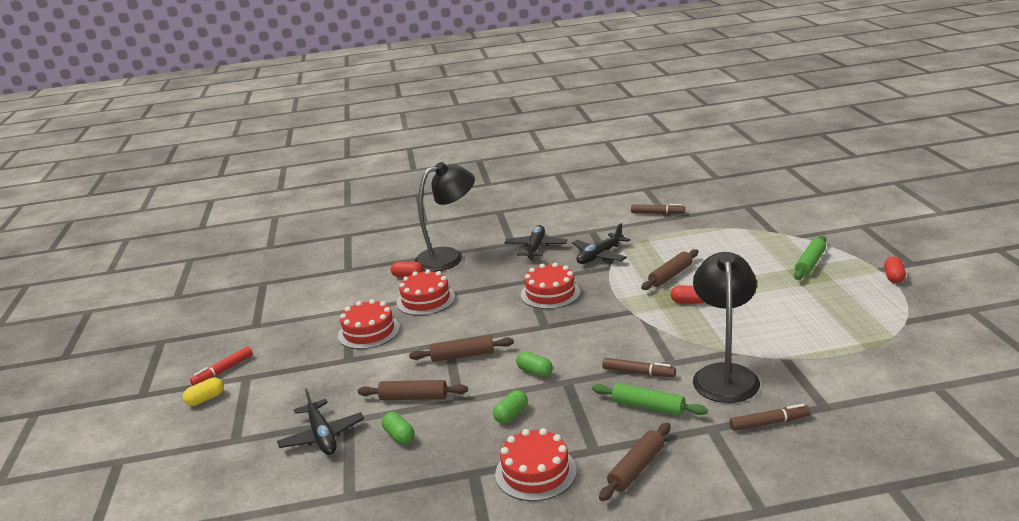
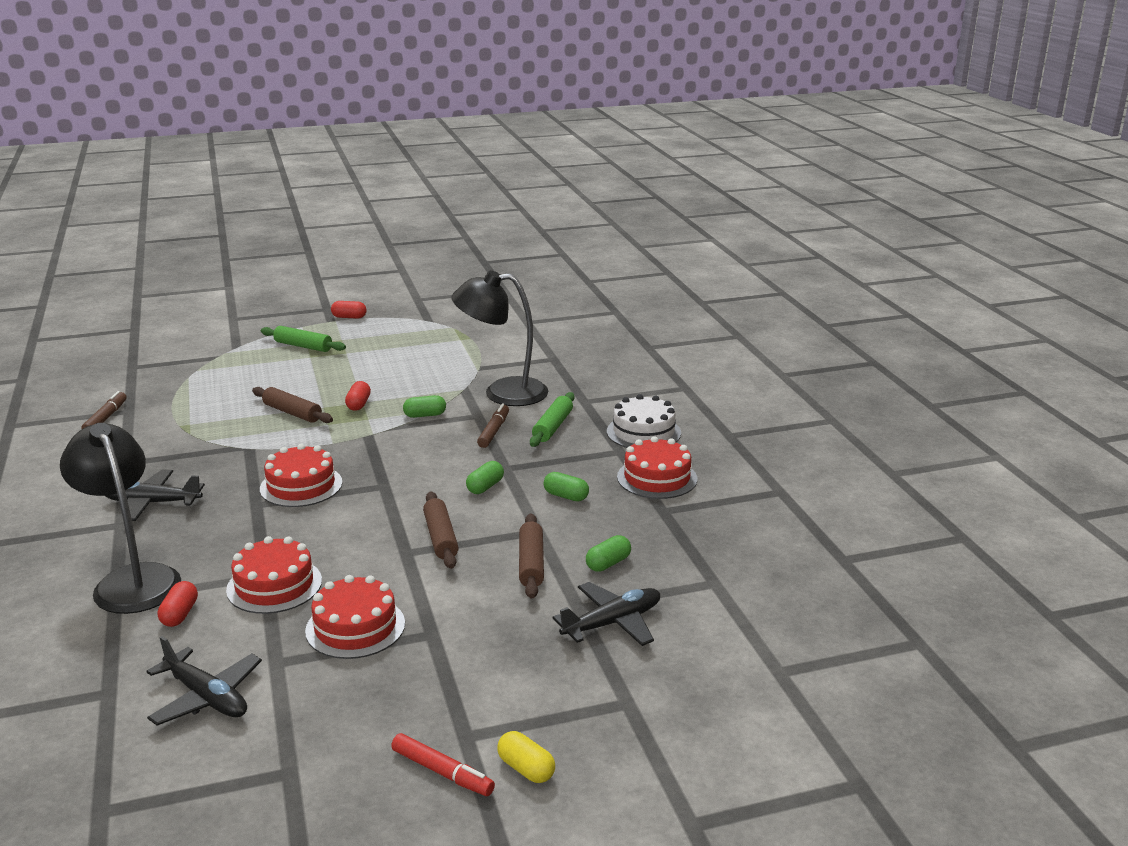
camera: 100 degrees left, 0 degrees up
(599, 255) = (211, 455): black plane -> black plane (207, 697)
(636, 468) = (643, 432): brown rolling pin -> white cake
(670, 335) = (425, 415): none -> green capsule
(769, 423) = (576, 379): brown marker -> none

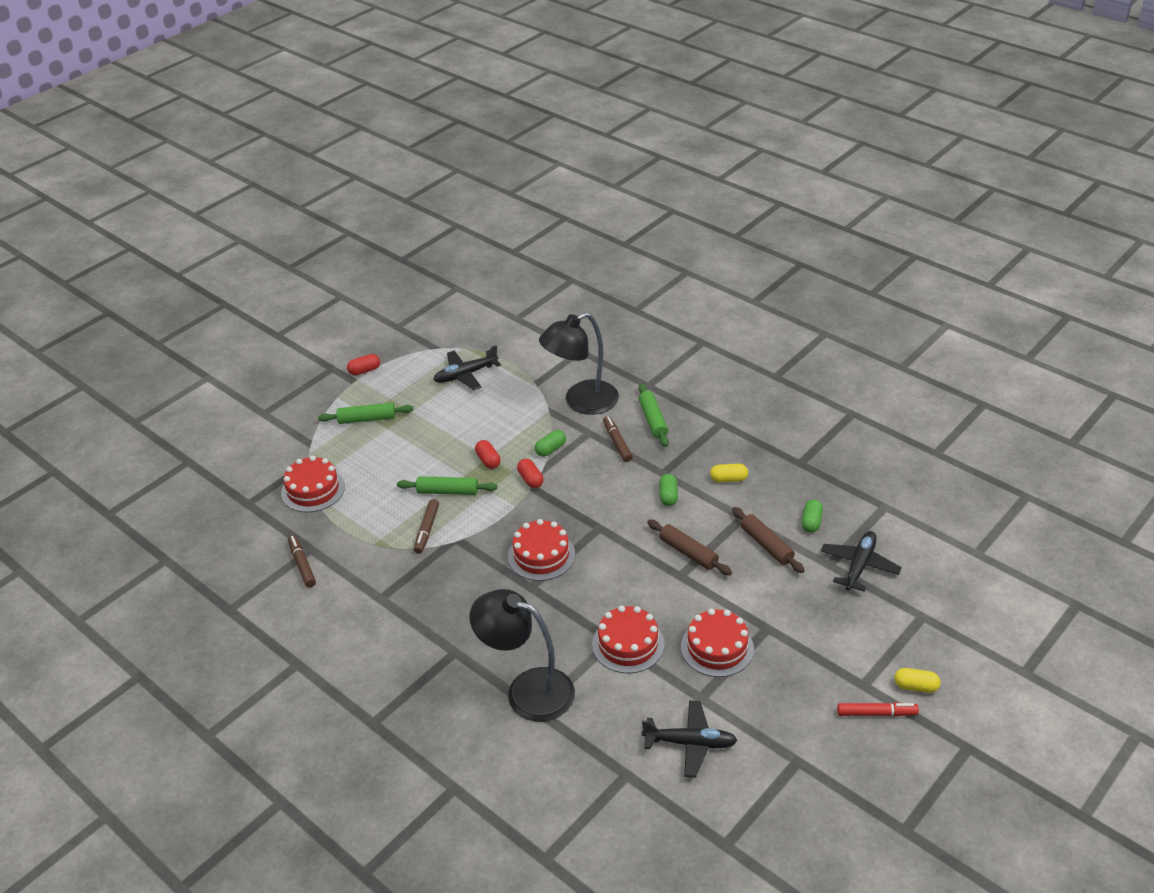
camera: 30 degrees left, 15 degrees up
(152, 503) = (453, 623): black plane -> black plane (465, 375)
(179, 614) = (595, 698): red capsule -> red capsule (530, 479)
(235, 432) = (427, 530): none -> brown marker
(292, 413) = (447, 491): brown rolling pin -> green rolling pin
(566, 496) = (728, 479): green capsule -> yellow capsule
(643, 432) = (718, 398): white cake -> none
(657, 478) = (768, 436): red cake -> red cake (313, 490)

